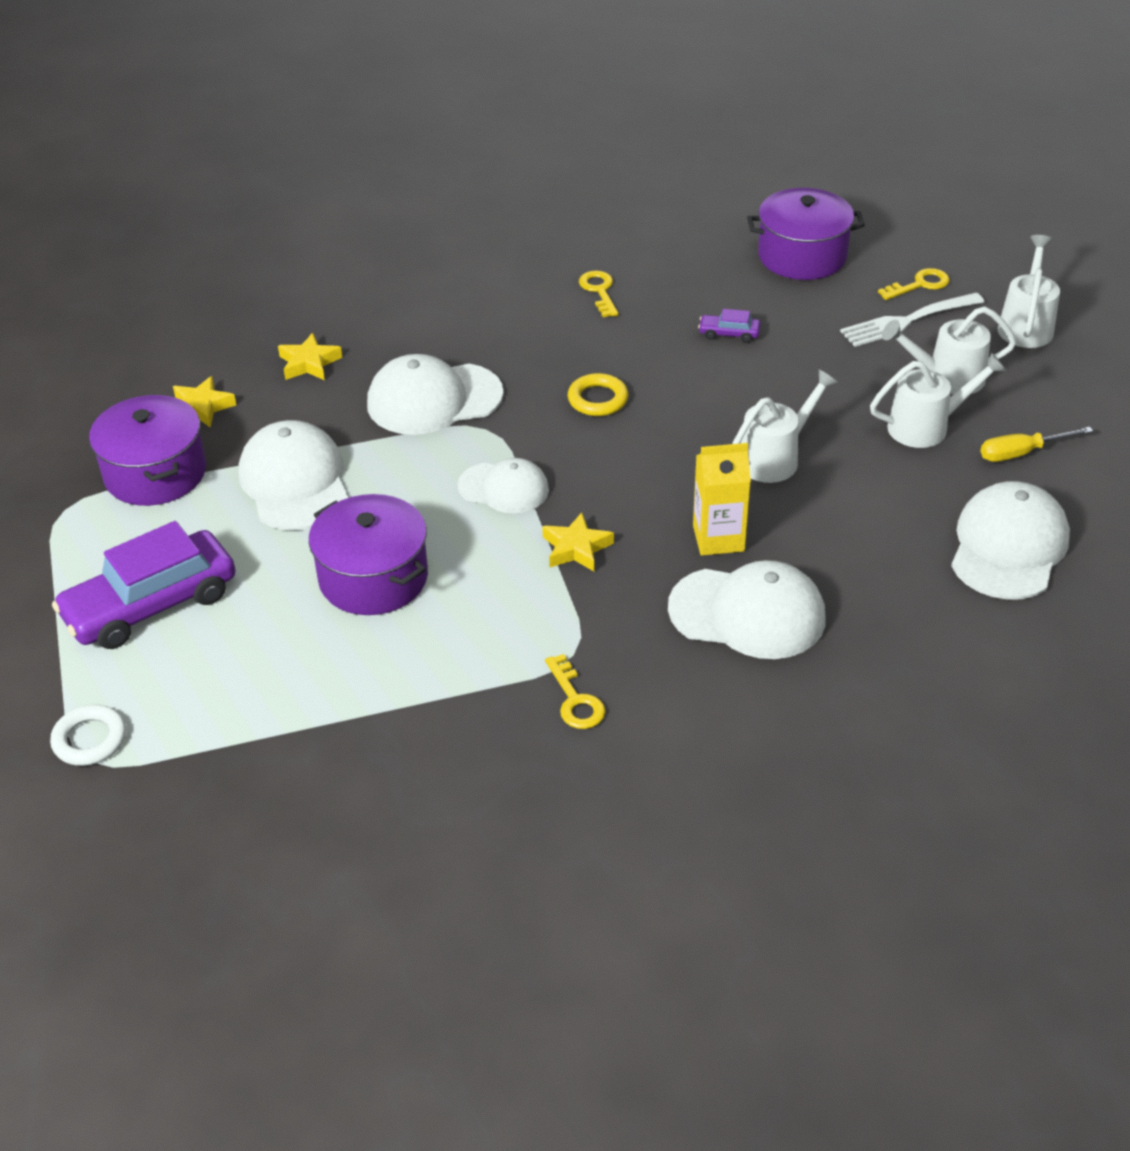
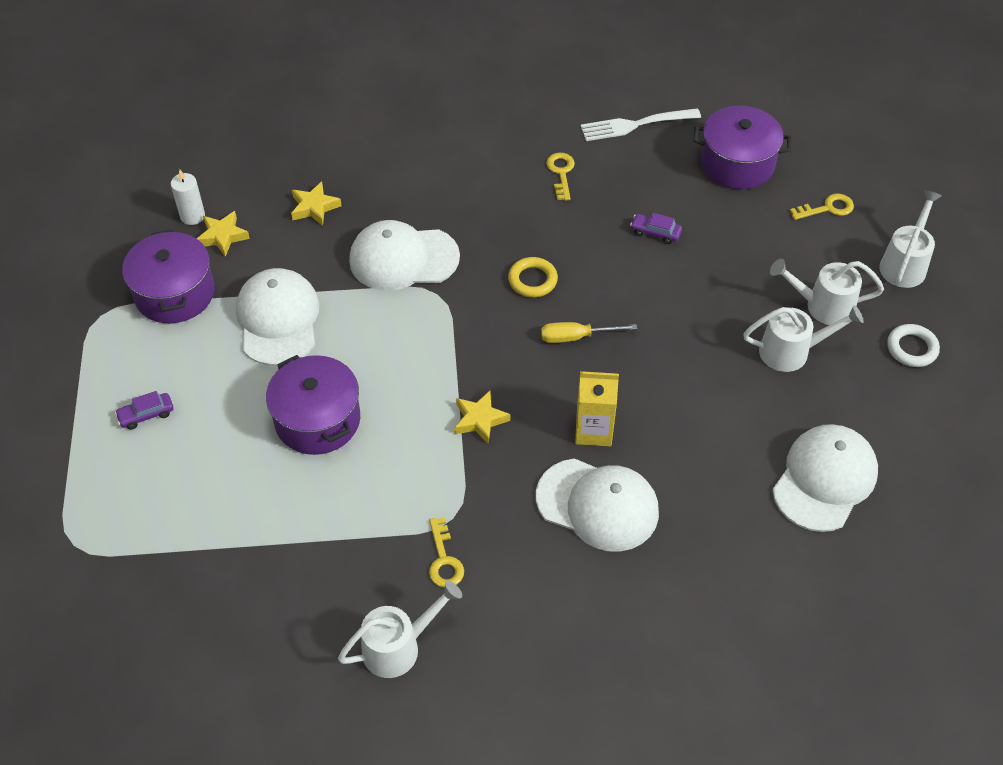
camera: 10 degrees right, 10 degrees up
(90, 740) = (77, 527): white ring -> white ring (912, 348)
(151, 605) = (146, 415): purple car -> purple car, size x0.41
(158, 392) = (192, 216): none -> white candle
(504, 488) = (437, 353): white cap -> none
(775, 458) = (660, 361): white watering can -> white watering can (399, 646)
(907, 321) = (806, 243): white fork -> white fork (635, 125)
(1021, 453) = (862, 391): yellow screwdriver -> yellow screwdriver (576, 337)

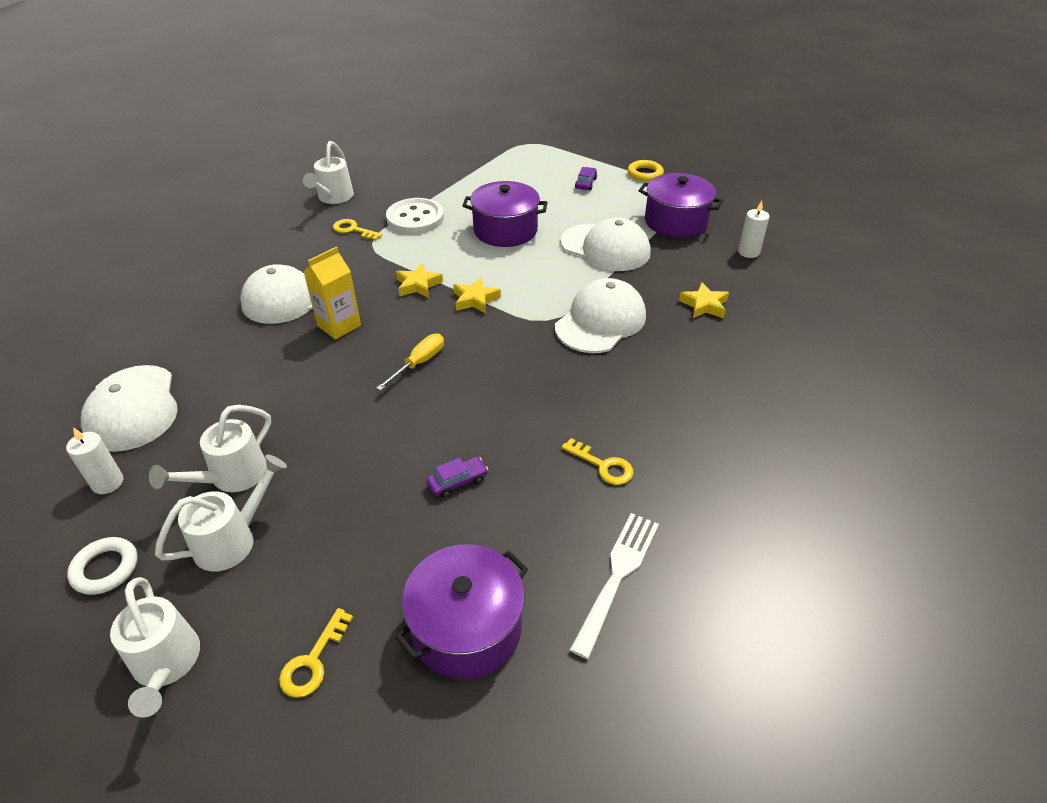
camera: 130 degrees right, 10 degrees down
(222, 236) = (713, 256): yellow star -> yellow star (475, 299)
(367, 520) = (415, 218): none -> white button
(532, 280) = (500, 373): yellow ring -> yellow ring (645, 174)
(879, 417) = (108, 483): none -> white candle

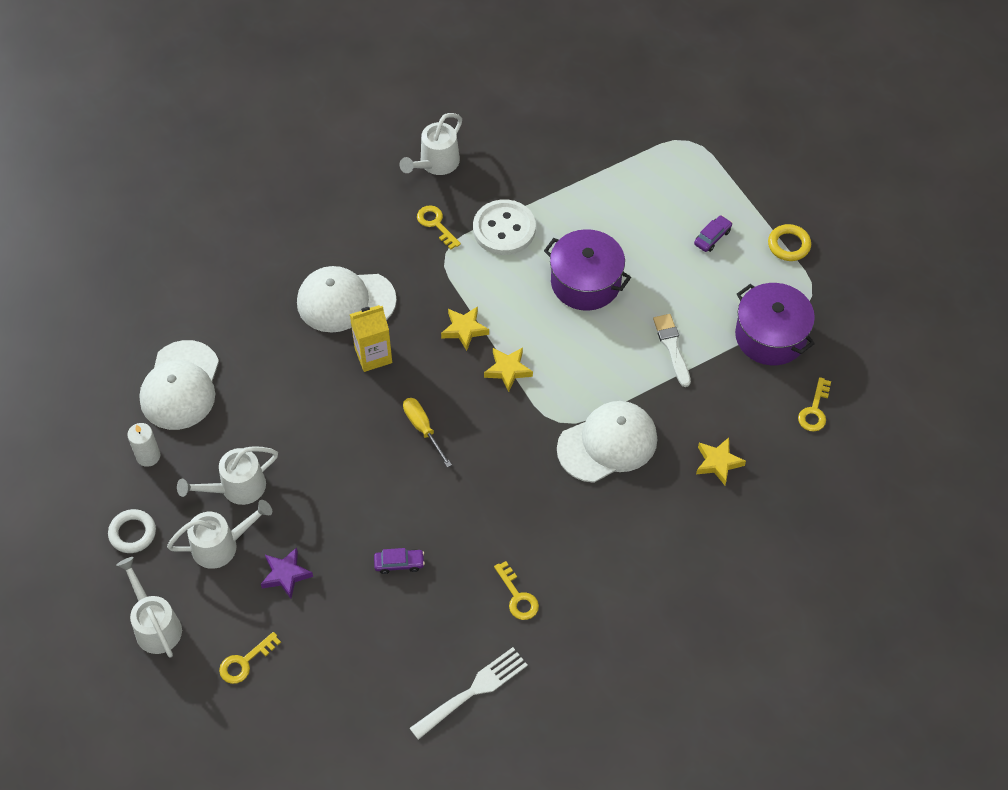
camera: 25 degrees right, 15 degrees up
(166, 665) = (155, 625): white watering can -> white watering can turned 150 degrees clockwise
(327, 541) = (286, 575): none -> purple star
(419, 363) = (423, 429): yellow screwdriver -> yellow screwdriver turned 90 degrees counterclockwise
(466, 628) = (351, 683): purple pot -> none
(605, 248) = (672, 347): white cap -> white brush
(748, 252) = (814, 410): white candle -> yellow key

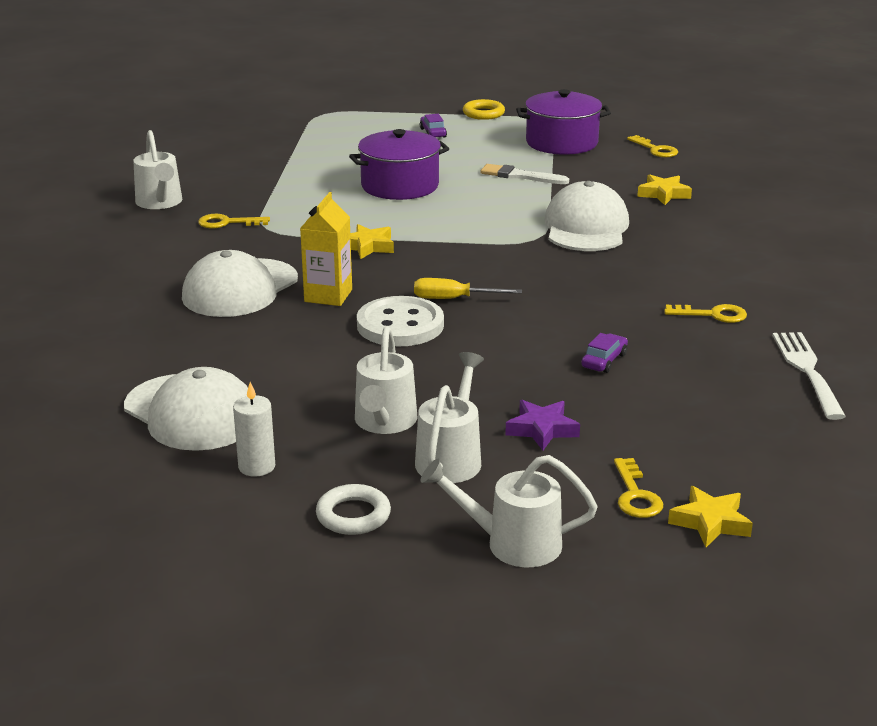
camera: 55 degrees left, 30 degrees down
(504, 229) = (286, 198): white button -> white button (400, 325)
(508, 370) = (444, 242): yellow star -> yellow star (710, 522)

